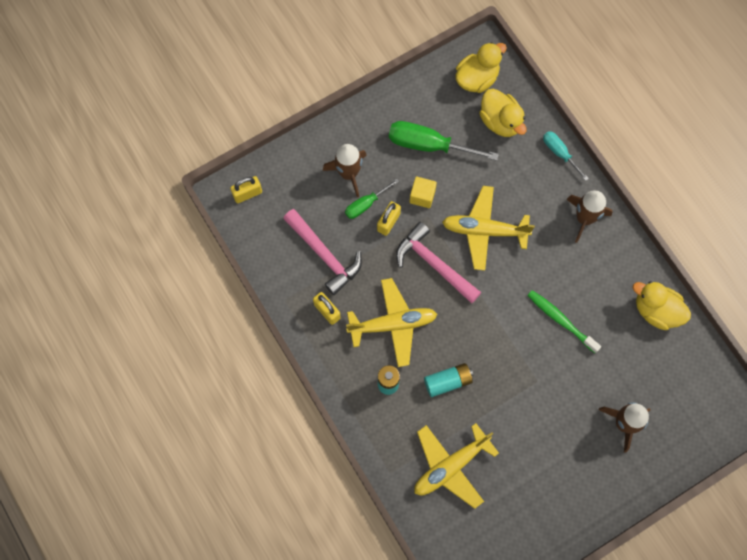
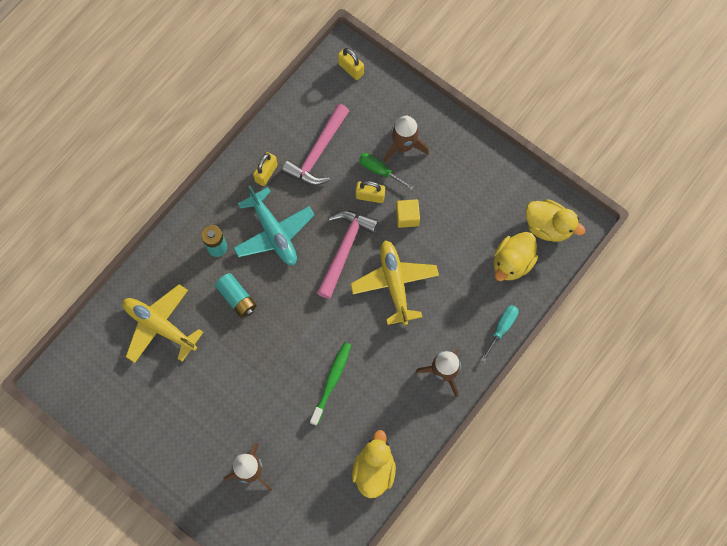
camera: 70 degrees right, 0 degrees up
(392, 324) = (274, 232): yellow plane -> turquoise plane
(428, 145) = (460, 205): green screwdriver -> none

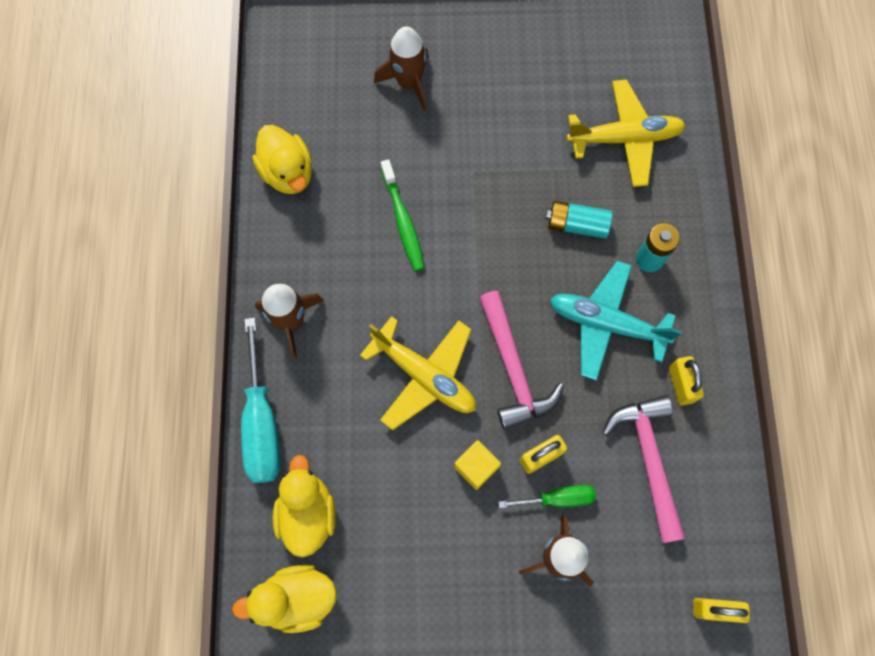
camera: 140 degrees right, 0 degrees up
(502, 328) = (262, 423): turquoise screwdriver -> turquoise screwdriver, size x1.77

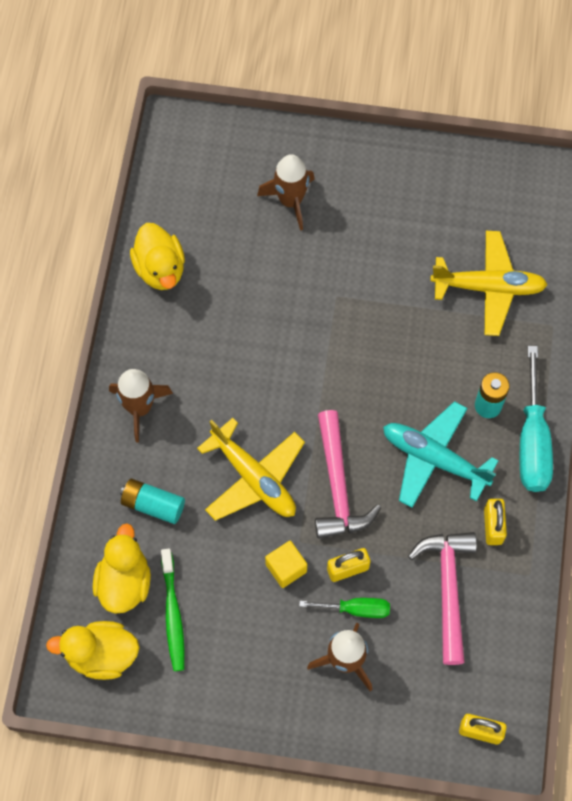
camera: 10 degrees right, 5 degrees down
(262, 423) = (96, 495): turquoise screwdriver -> turquoise screwdriver (532, 441)
(403, 220) = (260, 331): green toothbrush -> green toothbrush (173, 613)
(576, 225) = (425, 362): turquoise battery -> turquoise battery (153, 505)

